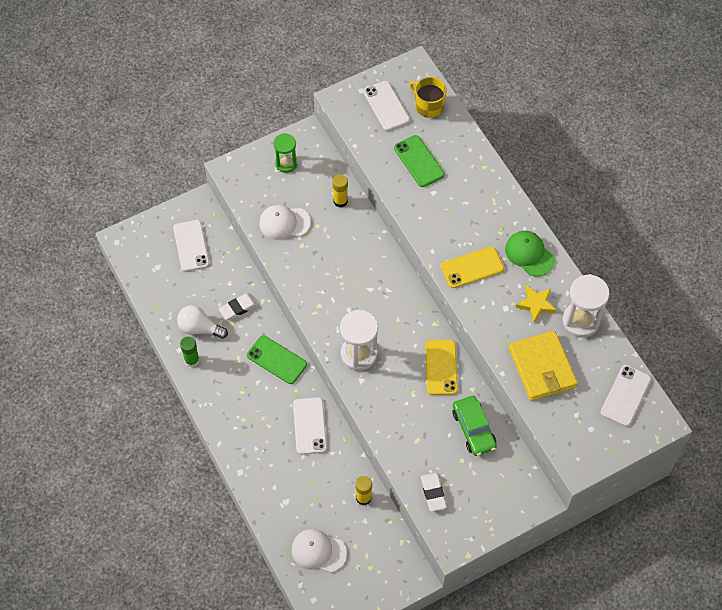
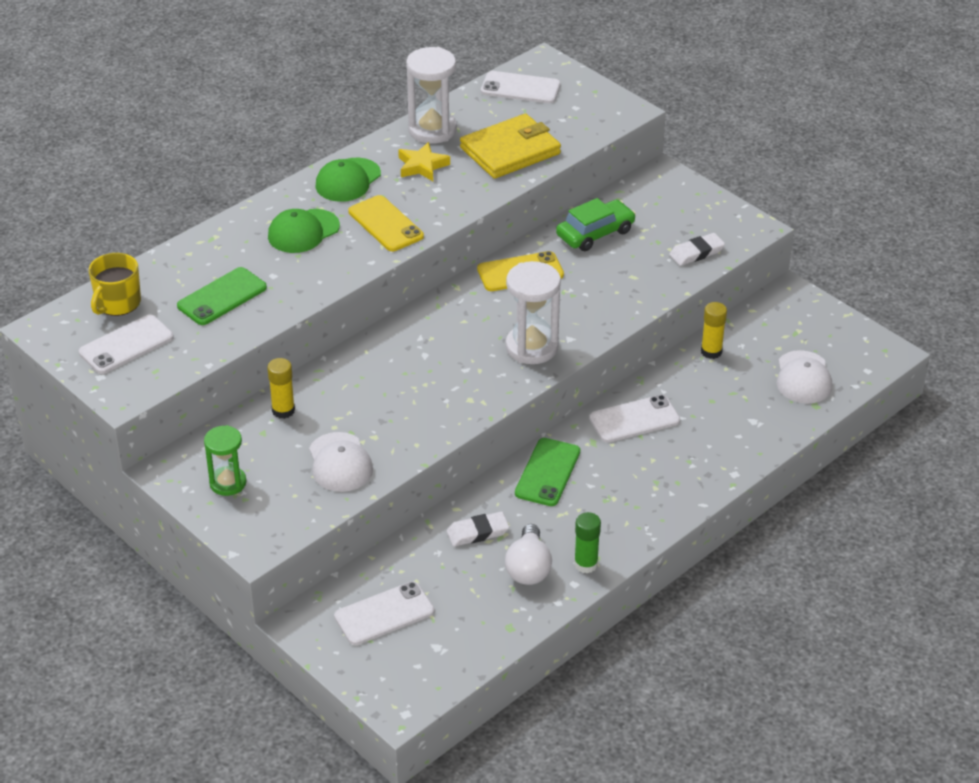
camera: 105 degrees left, 20 degrees down
(238, 308) = (477, 532): white eraser -> white eraser turned 60 degrees counterclockwise
(476, 217) = (303, 231): none -> green cap

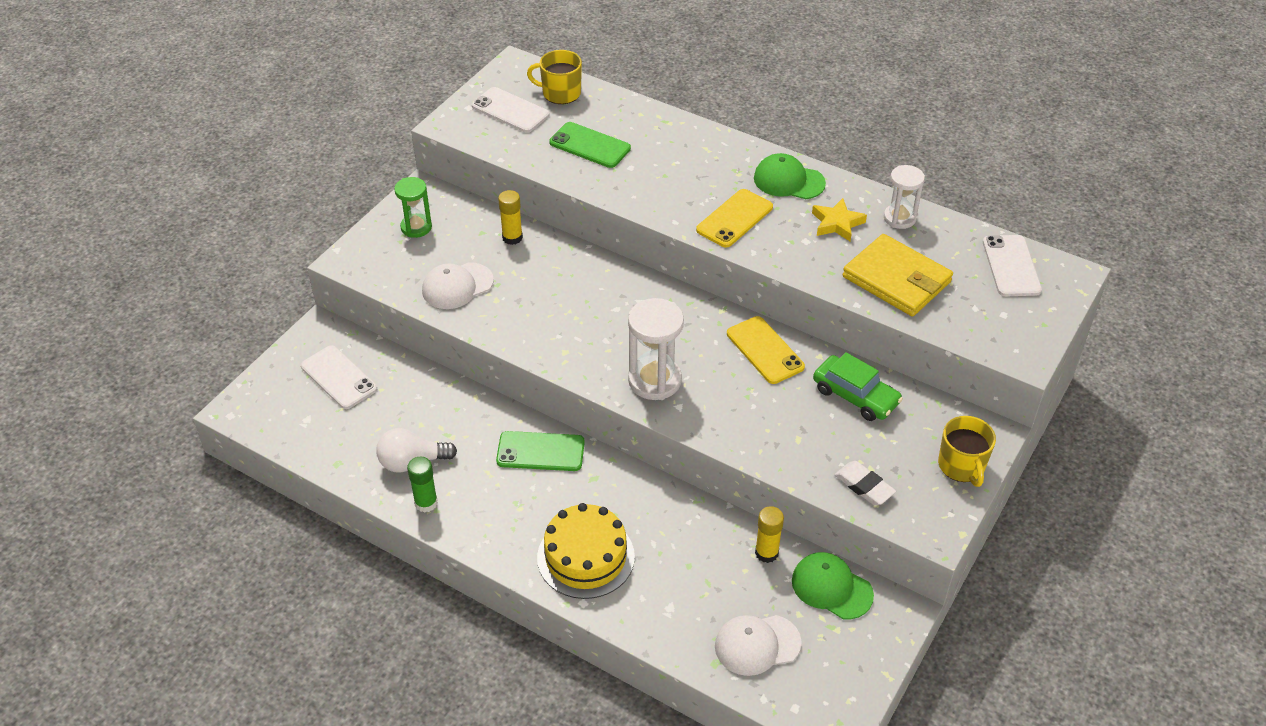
camera: 75 degrees right, 5 degrees up
(303, 231) = (699, 171): green cap -> green cap (831, 587)
(432, 130) = (899, 218): white hourglass -> white hourglass, size x0.65
(477, 532) = (449, 417): white eraser -> none
(634, 419) = (637, 505): white phone -> none
(684, 463) = (586, 557): none -> yellow cake
(691, 197) = (962, 466): none -> yellow mug

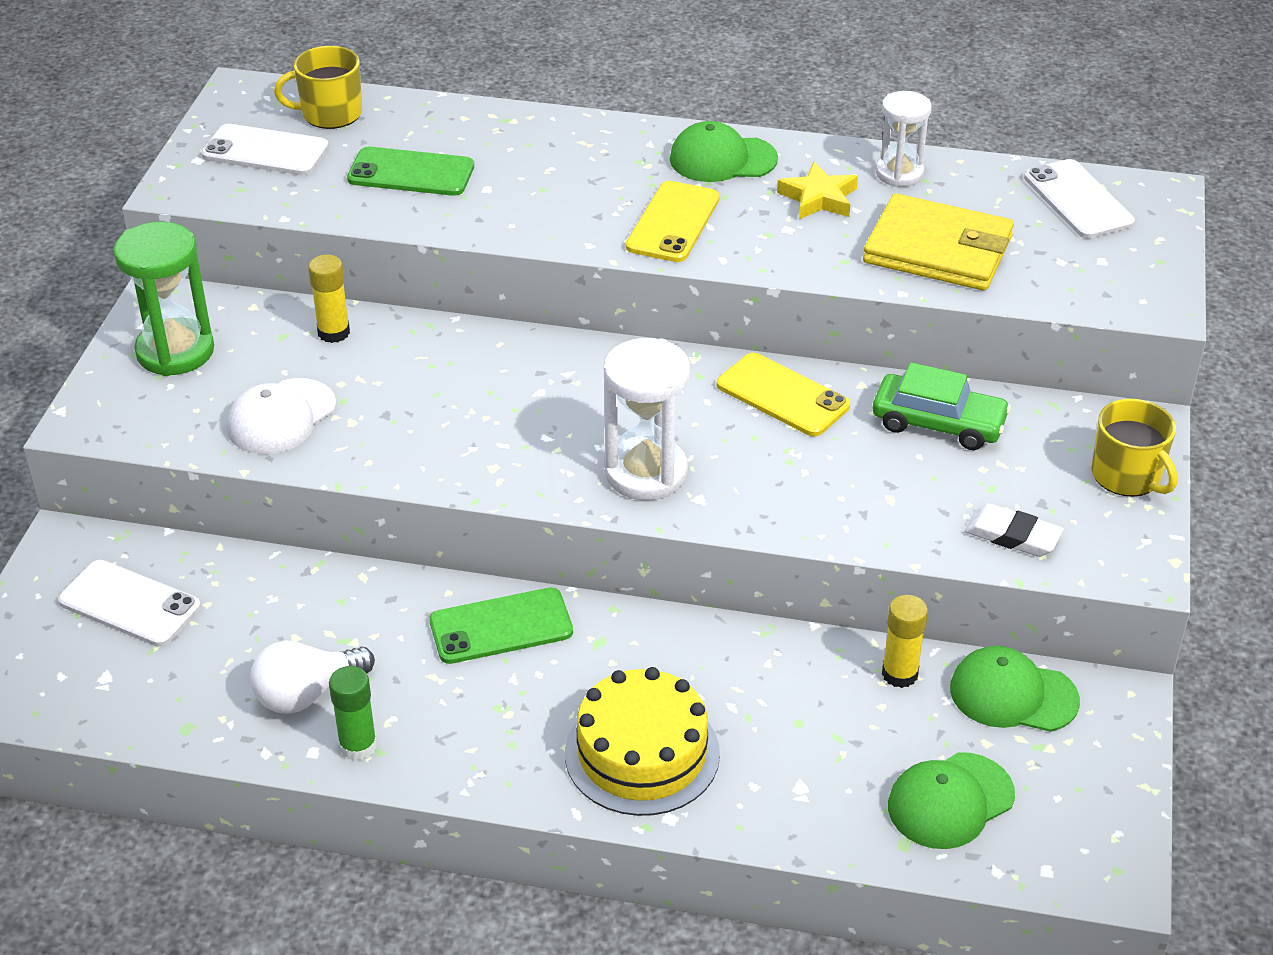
camera: 20 degrees left, 5 degrees down
(416, 227) = (175, 351): green hourglass -> green hourglass, size x1.55
(757, 645) = (950, 801): white cap -> green cap

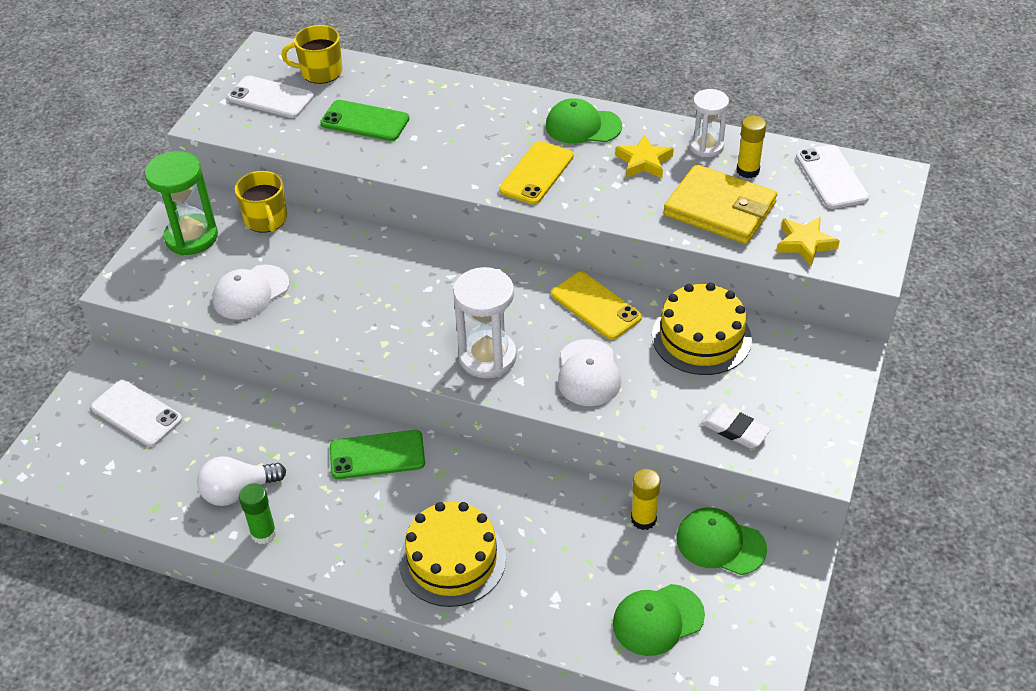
camera: 10 degrees right, 5 degrees up
(334, 332) = (299, 232): yellow glue stick -> yellow glue stick (747, 170)
(793, 482) = (588, 373): none -> white cap
(938, 423) = (701, 337): green car -> yellow cake
(1064, 284) = (805, 244): none -> yellow star
(1127, 476) = (828, 391): yellow mug -> yellow mug (266, 219)

